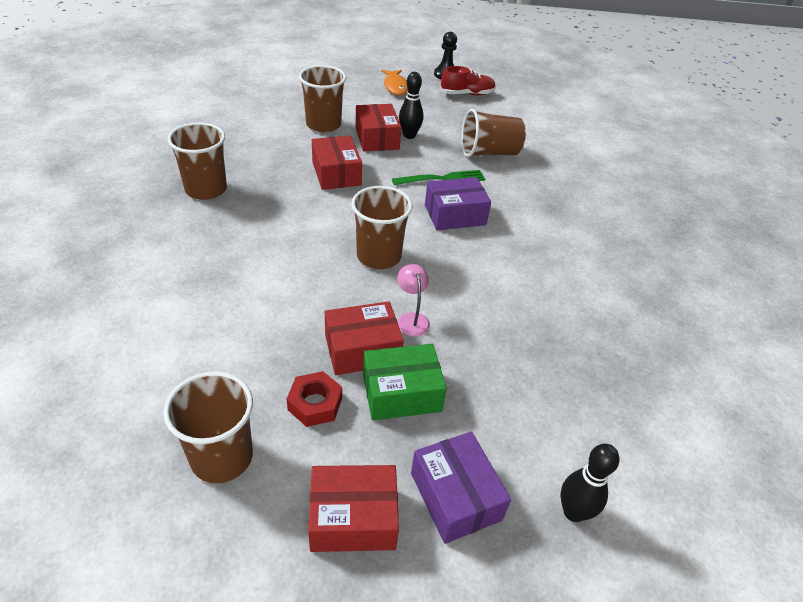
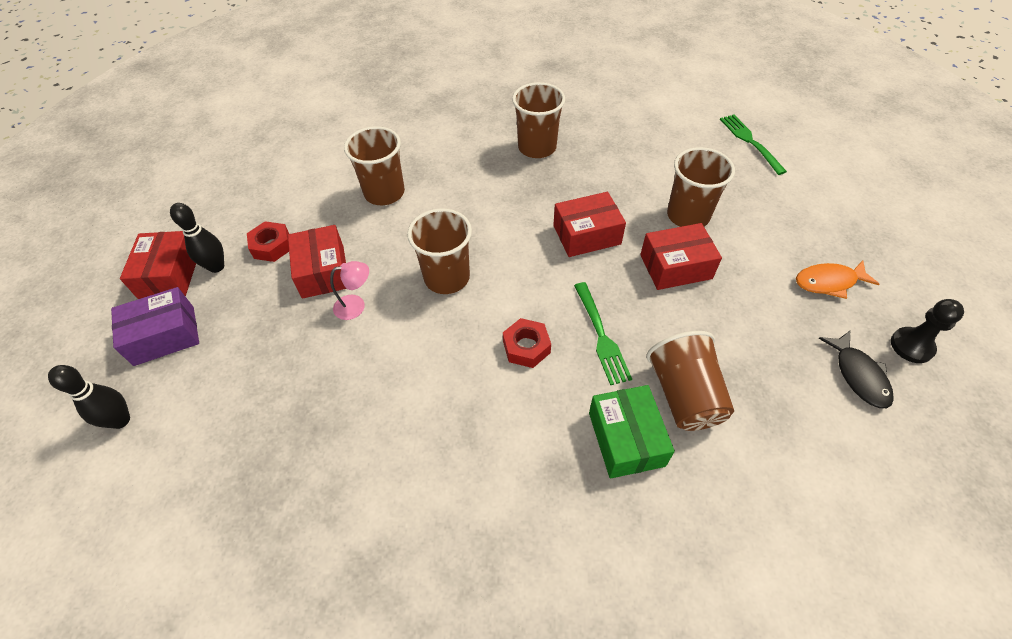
camera: 95 degrees right, 10 degrees up
(222, 457) = (238, 204): brown cup -> brown cup (384, 193)
(244, 84) = (750, 142): none -> green fork
(401, 393) = (271, 300): green box -> green box (626, 439)
(409, 135) = (695, 300): black bowling pin -> black bowling pin (216, 267)
(455, 215) = (526, 347): purple box -> red nut
(467, 94) = (858, 375): red shoe -> black fish

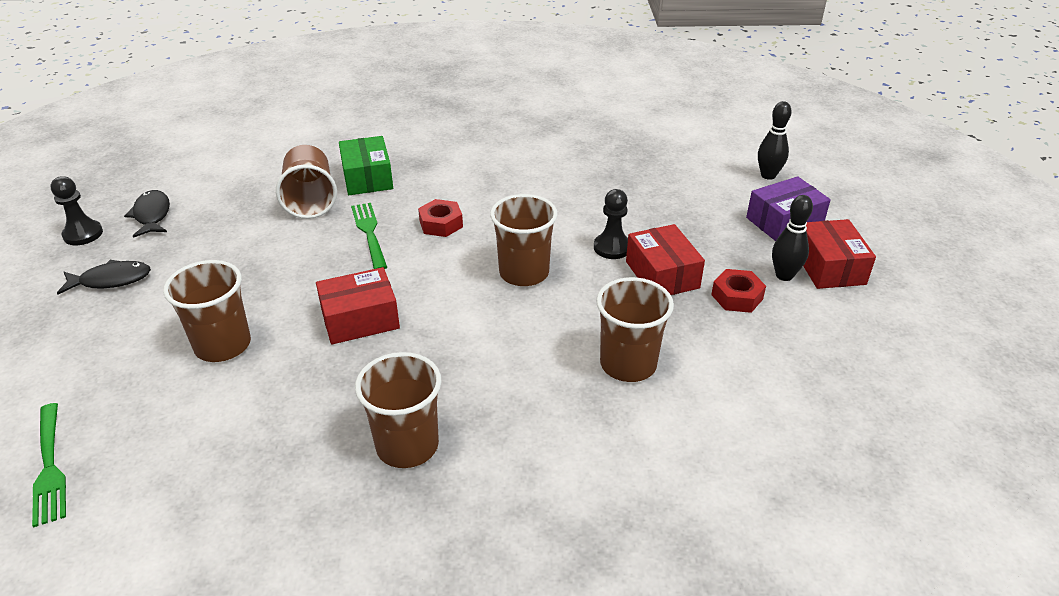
camera: 175 degrees right, 15 degrees down
(356, 306) = (612, 247): pink lamp -> black pawn
(675, 266) = (269, 289): red box -> none
(829, 282) = (111, 280): orange fish -> black fish

